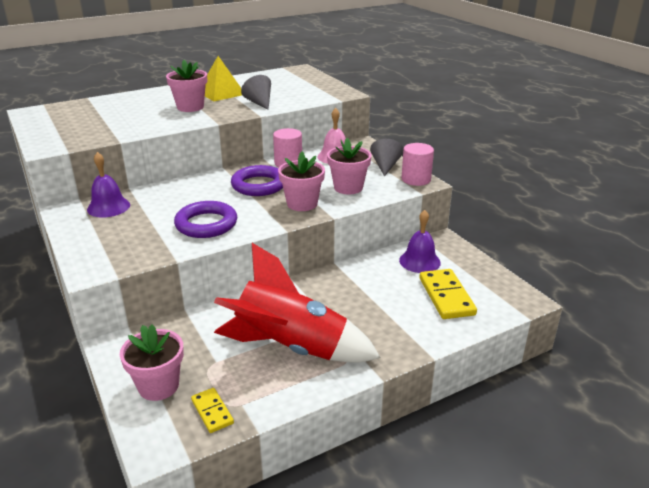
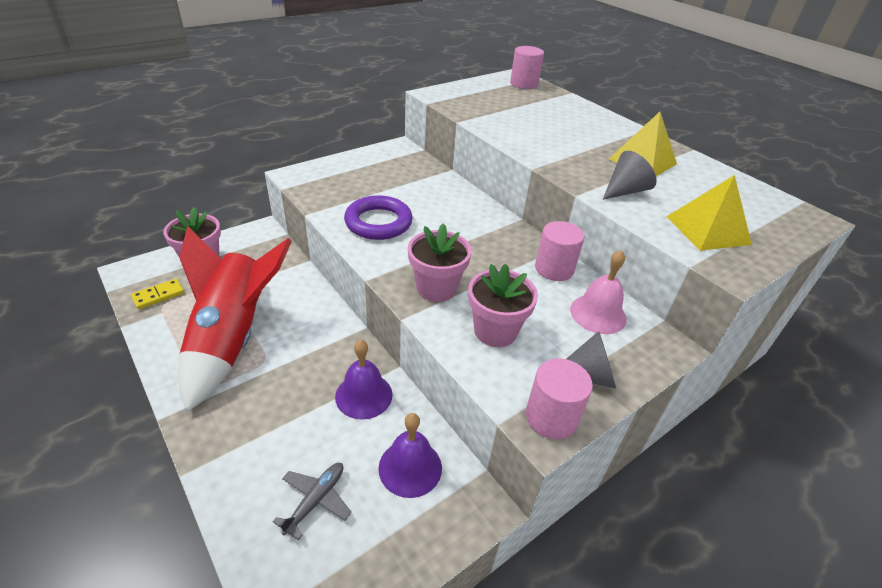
camera: 80 degrees right, 10 degrees up
(53, 111) = (524, 84): none -> pink cylinder
(108, 207) = (408, 165): purple bell -> purple bell (364, 395)
(190, 107) = (577, 146): pink flower pot -> none
(259, 185) = (480, 249): purple ring -> none
(307, 91) = (707, 230): none -> yellow pyramid
(446, 296) = (316, 500): yellow domino -> grey plane

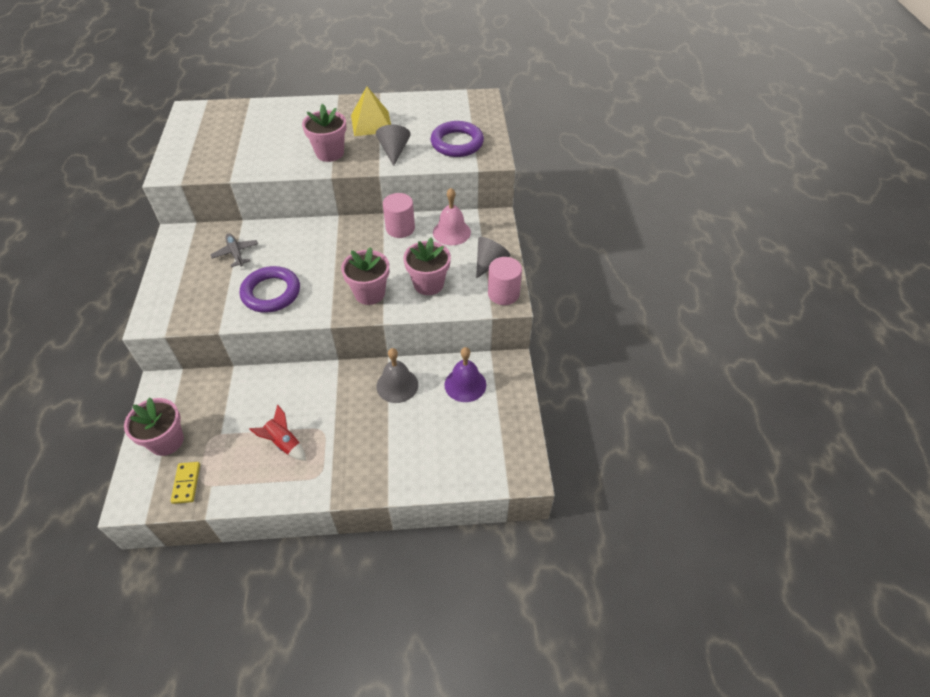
camera: 55 degrees left, 10 degrees up
(233, 338) = (284, 443): red rocket -> red rocket, size x0.40
(316, 500) = (455, 438): grey plane -> grey plane (236, 253)
(364, 395) = (397, 385): purple bell -> grey bell
(524, 84) = (208, 114): pink cylinder -> none
(564, 155) = (330, 153): none -> pink flower pot
(707, 230) = (457, 143): yellow pyramid -> purple ring

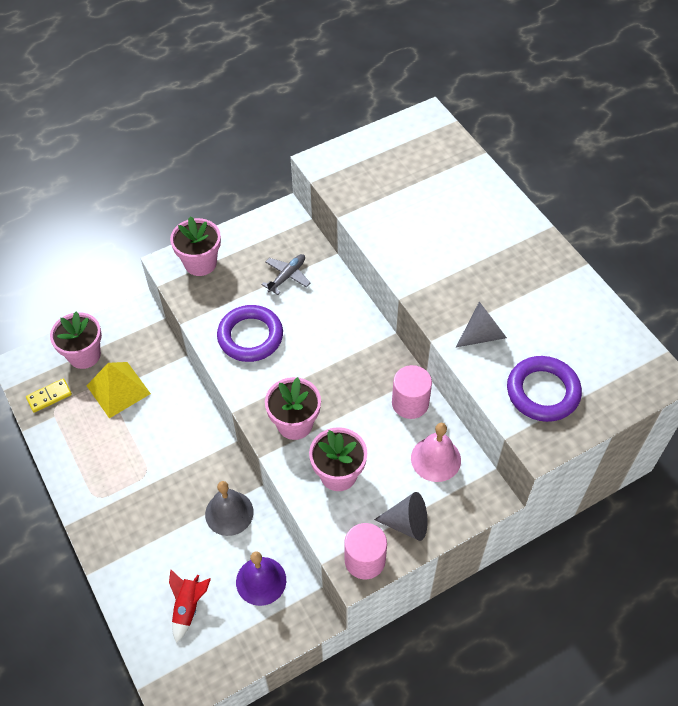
camera: 65 degrees right, 5 degrees up
(284, 443) = (119, 448): red rocket -> red rocket (188, 607)
(330, 153) = (438, 276): pink flower pot -> pink flower pot (200, 263)
(371, 123) = (520, 286): yellow pyramid -> yellow pyramid (118, 389)

